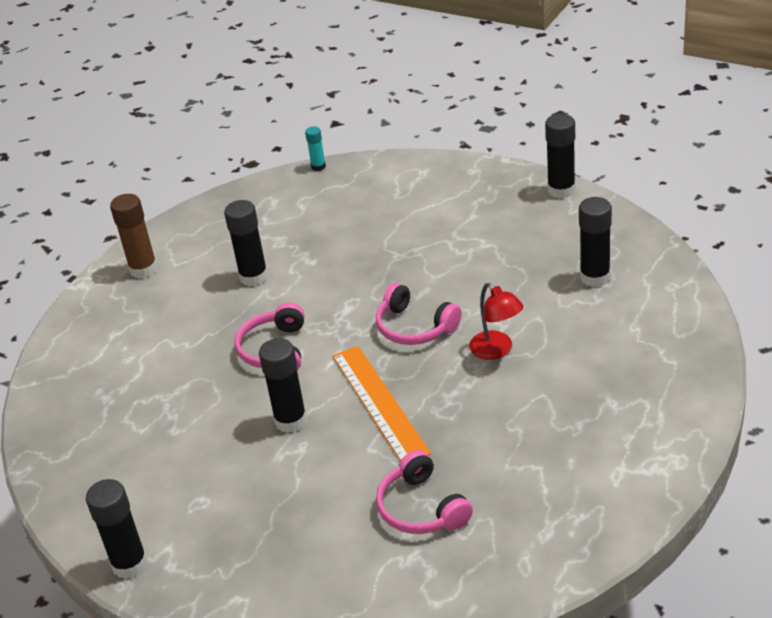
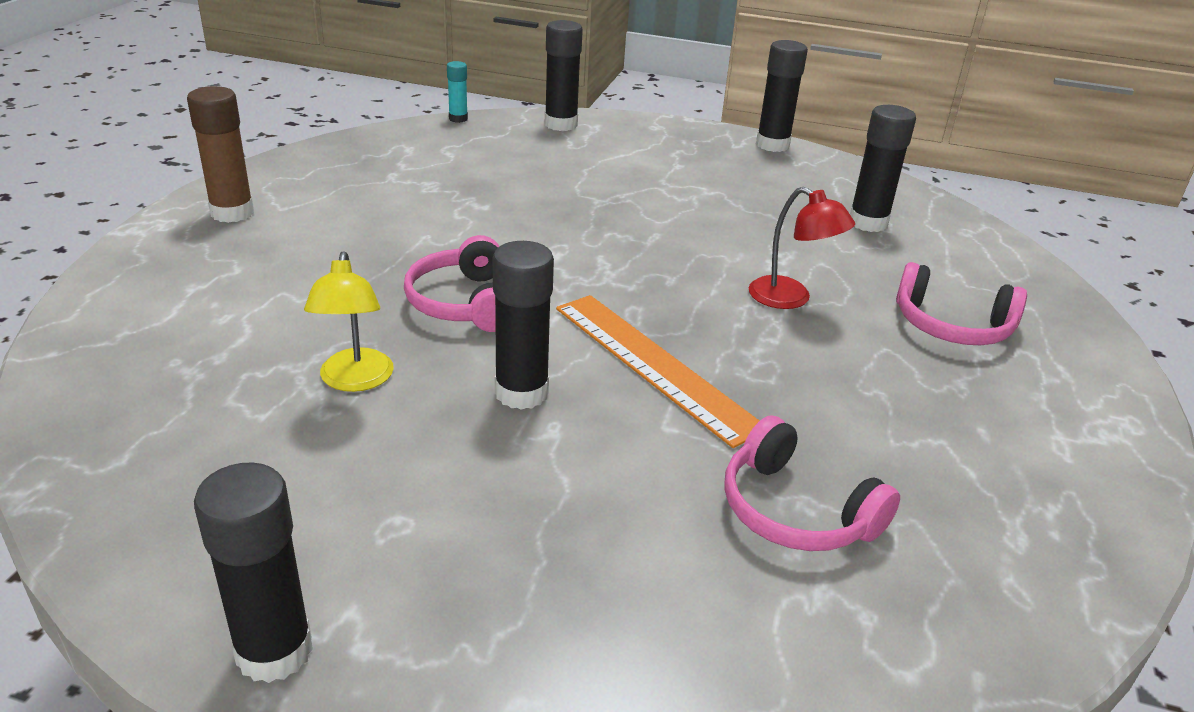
camera: 20 degrees left, 5 degrees down
(196, 408) = (355, 380): none -> yellow lamp
(253, 277) = (404, 221): black glue stick -> black glue stick (561, 124)
(414, 327) = (661, 274): pink headphones -> pink headphones (951, 325)

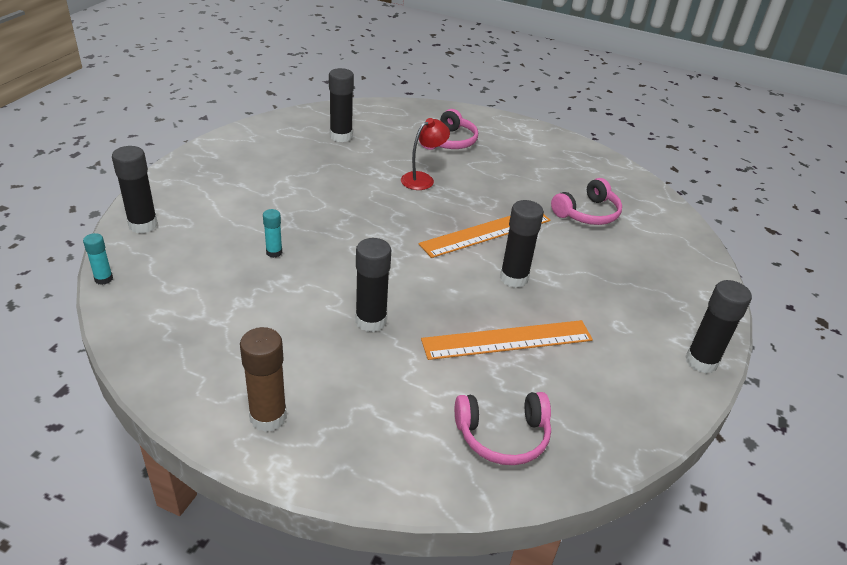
camera: 85 degrees left, 5 degrees up
(355, 380) = (507, 340): yellow lamp -> orange ruler
(464, 303) = (422, 293): pink headphones -> pink headphones (503, 436)
(531, 195) = (274, 252): none -> turquoise glue stick
(772, 145) = (220, 142): black glue stick -> black glue stick (371, 321)

